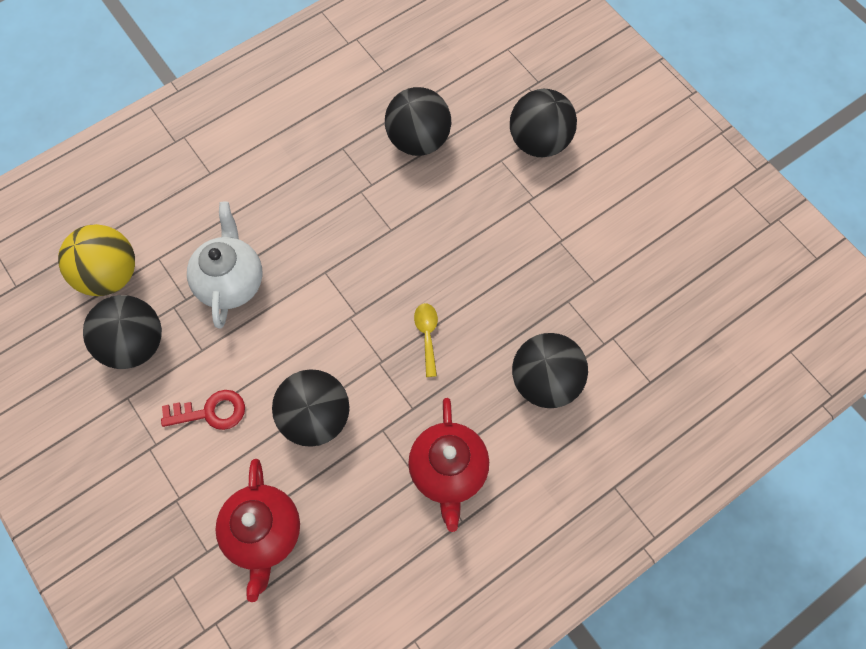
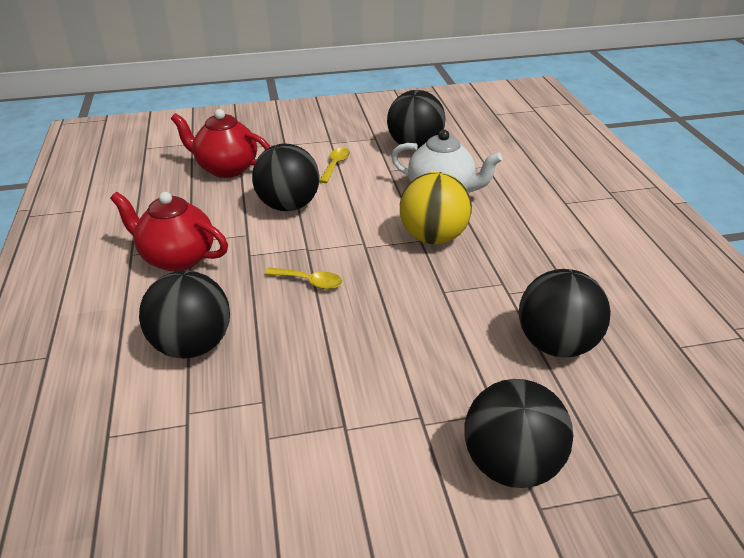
camera: 115 degrees right, 30 degrees down
(110, 275) = (482, 145): yellow ball -> yellow ball (433, 237)
(211, 412) = (335, 165): red key -> yellow spoon

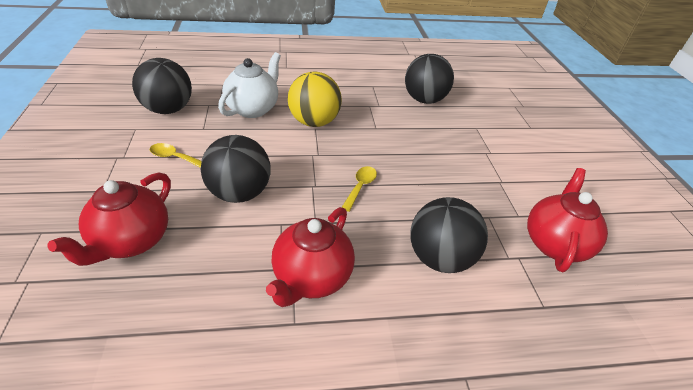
camera: 90 degrees left, 5 degrees up
(208, 472) = (554, 243): none -> red teapot
(511, 465) = (509, 130): black ball -> none

